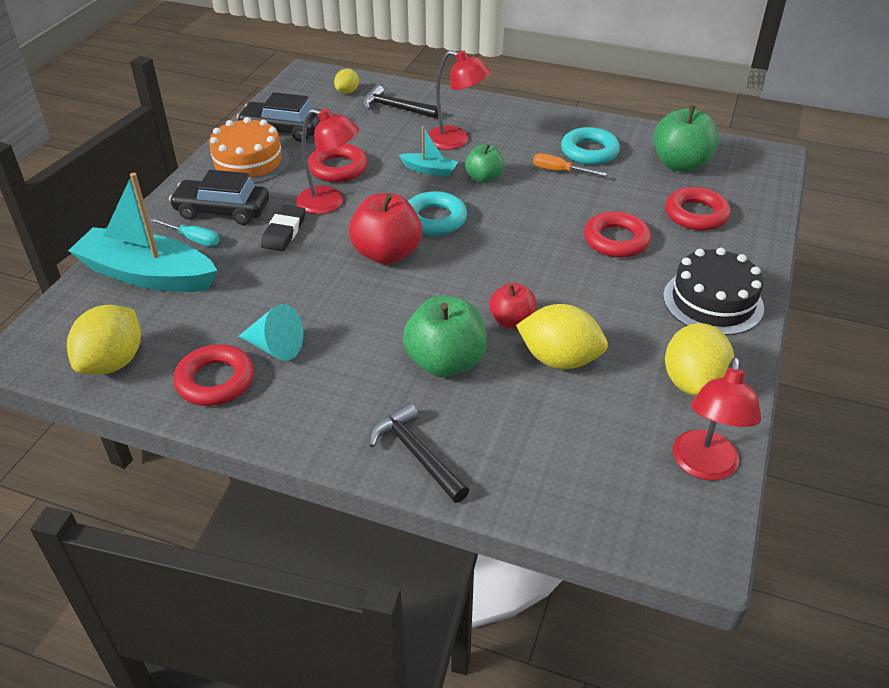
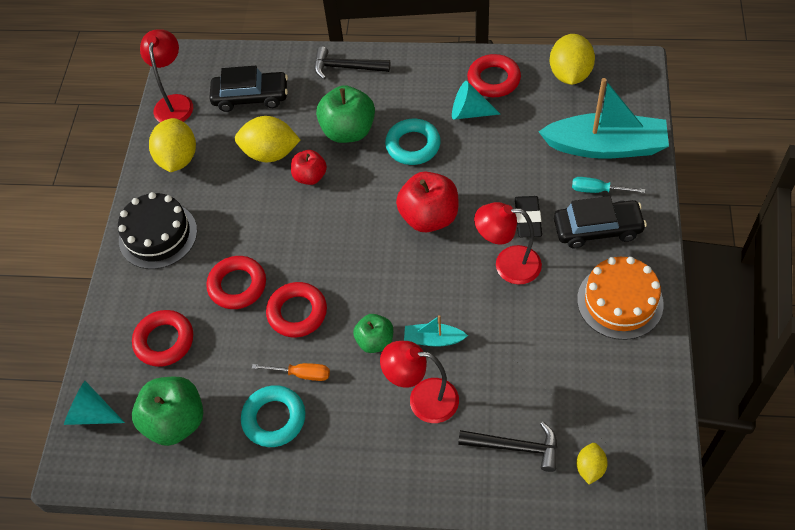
camera: 170 degrees right, 15 degrees up
(283, 130) = (619, 366): black car -> black car (251, 97)
(338, 168) = (525, 317): red ring -> red ring (297, 312)
(416, 454) = (346, 67): black hammer -> black hammer turned 150 degrees clockwise
(435, 219) = (403, 269): turquoise ring -> turquoise ring (413, 145)
(763, 181) = (91, 413): none -> turquoise cone

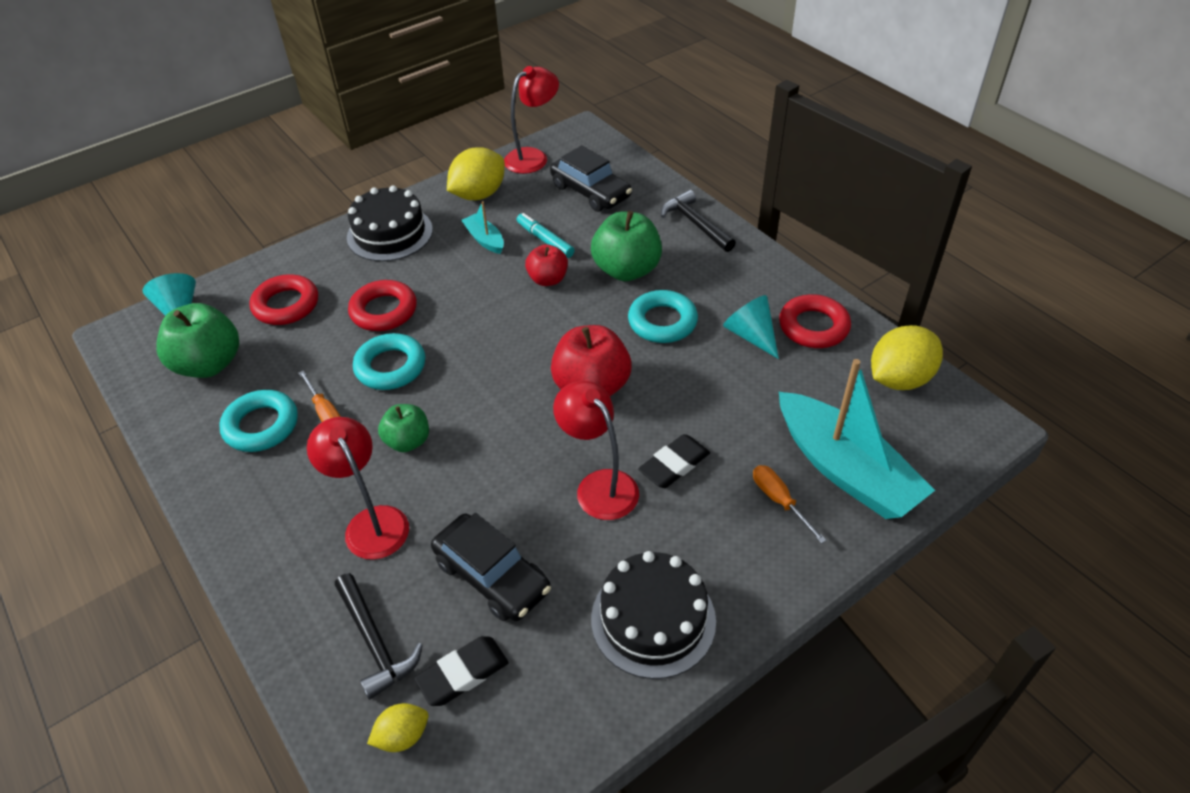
camera: 45 degrees right, 10 degrees down
(270, 153) = (545, 240): yellow lemon -> turquoise marker
(297, 312) = (390, 367): red ring -> turquoise ring
(433, 339) = (450, 484): turquoise boat -> turquoise boat (484, 239)
(575, 414) = (462, 673): none -> black eraser
(597, 229) = (728, 534): black car -> black car (492, 576)
(598, 190) = (779, 501): turquoise screwdriver -> orange screwdriver
(620, 301) = (653, 619): orange cake -> black cake

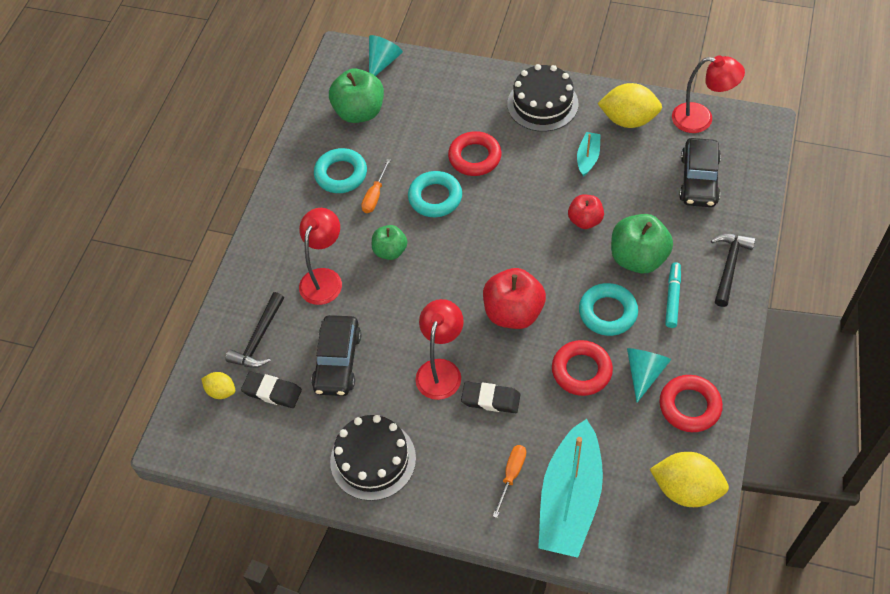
camera: 55 degrees right, 10 degrees up
(286, 305) = (434, 106): red ring -> red ring (581, 371)
(545, 240) = (621, 191): turquoise marker -> turquoise marker (672, 298)

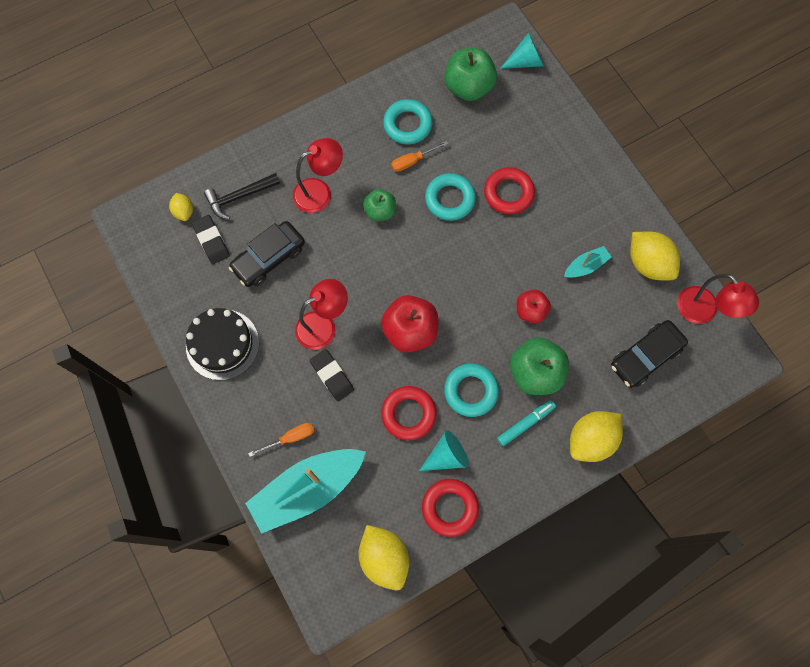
camera: 40 degrees right, 15 degrees up
(542, 104) = (600, 195): black cake -> none
(729, 266) = (591, 440): black hammer -> yellow lemon

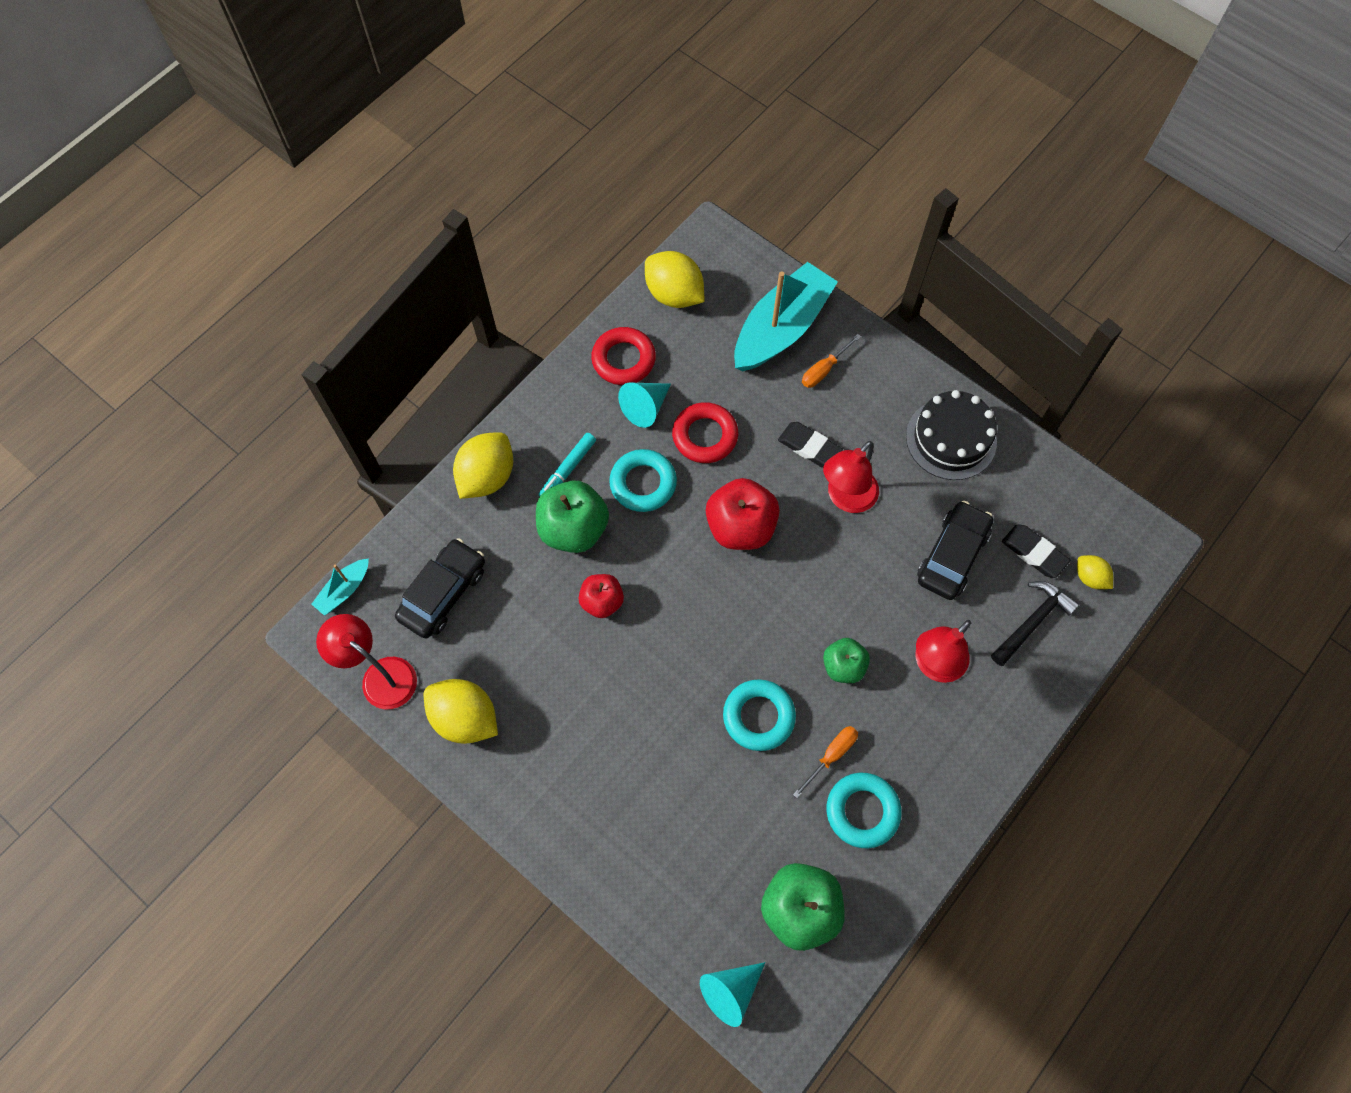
camera: 160 degrees right, 5 degrees down
(508, 193) = (682, 754): red ring -> none
(586, 266) = (547, 686): turquoise boat -> turquoise boat (344, 590)

